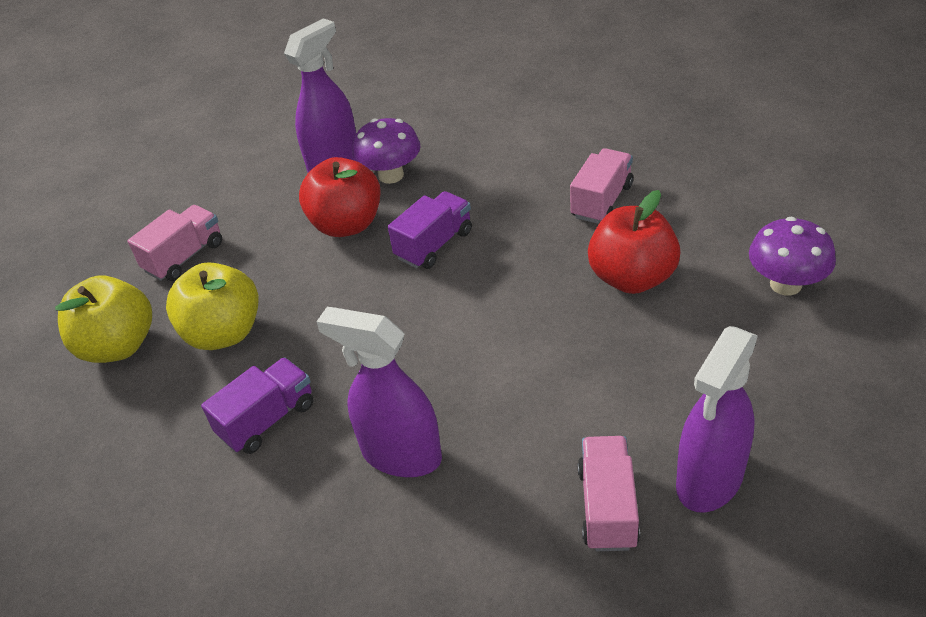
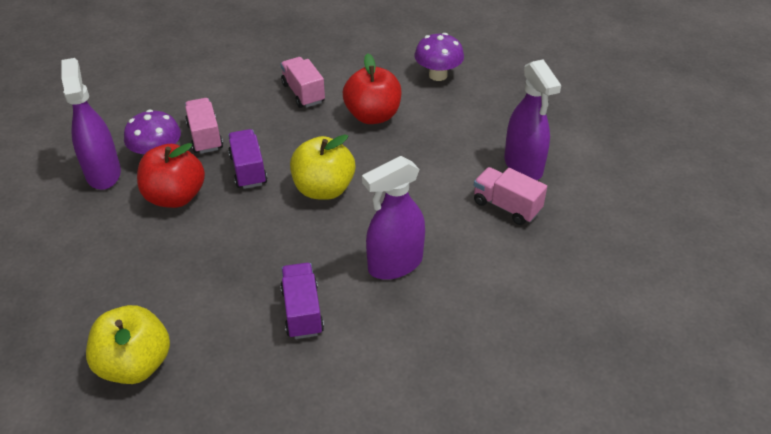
camera: 60 degrees left, 0 degrees up
(184, 257) = (89, 290): pink truck -> pink truck (205, 137)
(224, 333) = (198, 301): yellow apple -> yellow apple (323, 189)

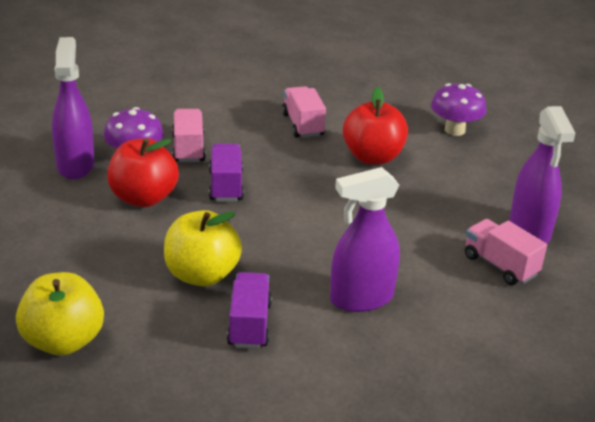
camera: 10 degrees right, 10 degrees down
(323, 189) = (301, 216): yellow apple -> yellow apple (202, 275)

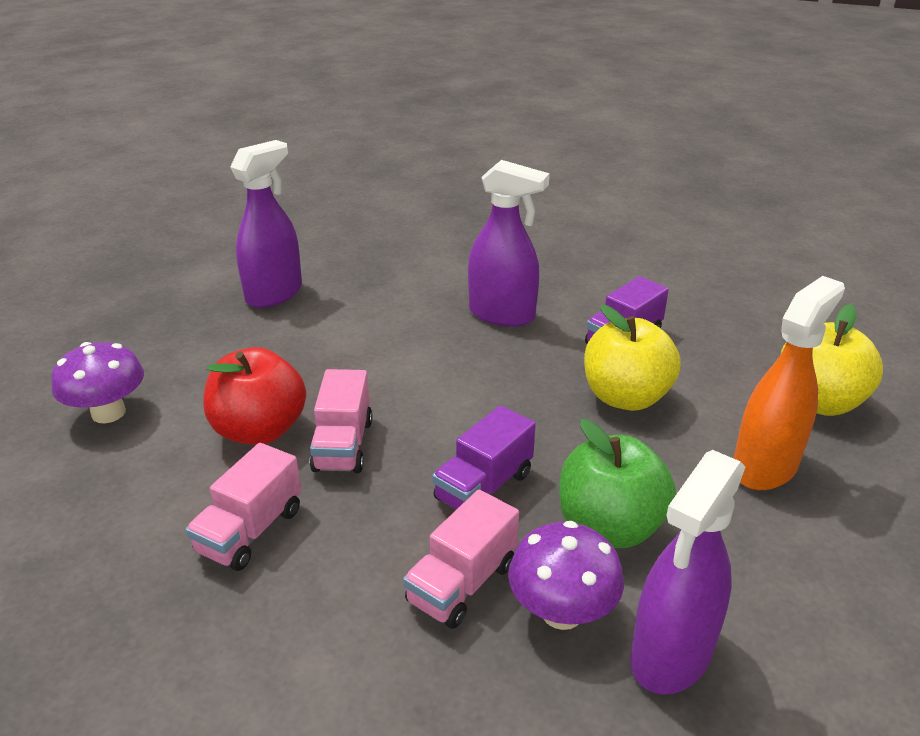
camera: 135 degrees left, 0 degrees up
(78, 270) = (764, 466): none -> orange spray bottle
(143, 198) = (609, 526): red apple -> green apple
(500, 265) = (352, 285): pink truck -> pink truck (343, 445)

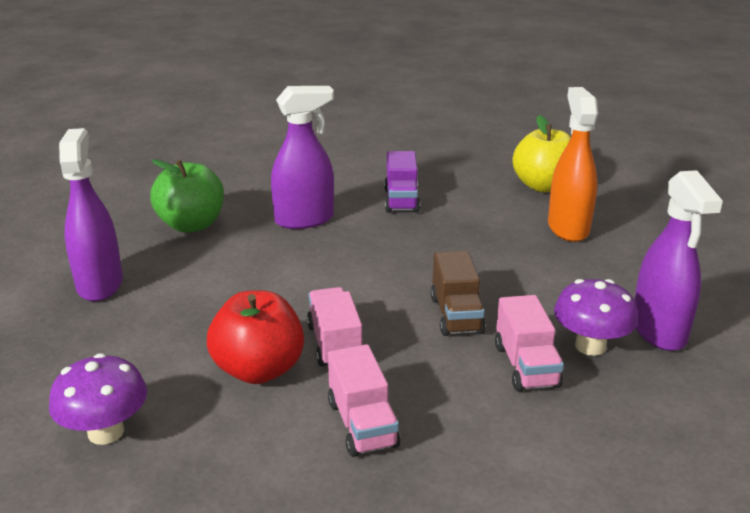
camera: 45 degrees left, 5 degrees down
(343, 445) = (334, 344): pink truck -> pink truck turned 150 degrees counterclockwise
(484, 486) = (456, 315): purple truck -> brown truck
(609, 526) = (547, 295): green apple -> green apple (191, 225)
(625, 397) = (452, 230): yellow apple -> none

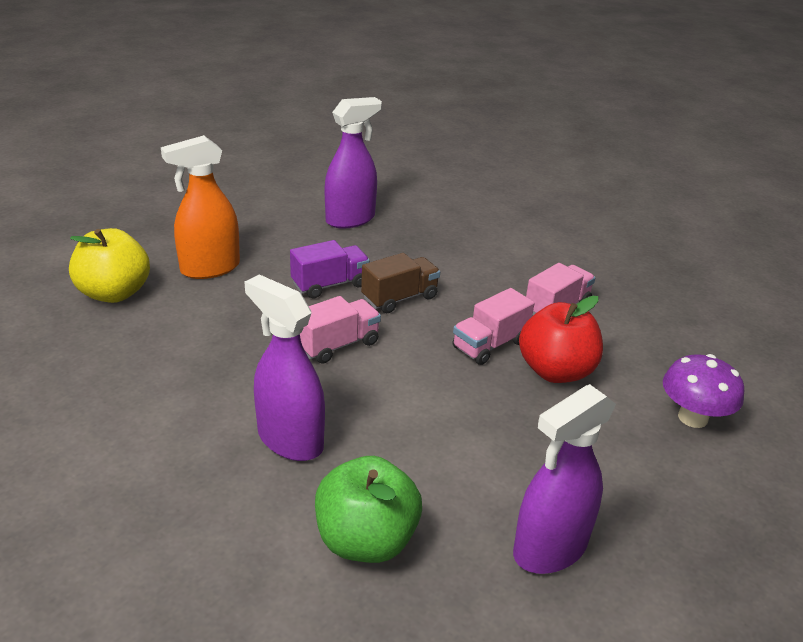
camera: 120 degrees left, 5 degrees up
(401, 200) = (197, 379): purple truck -> purple truck (330, 284)
(526, 366) = (436, 260): pink truck -> pink truck (337, 345)
(590, 346) = (390, 240): purple mushroom -> none

